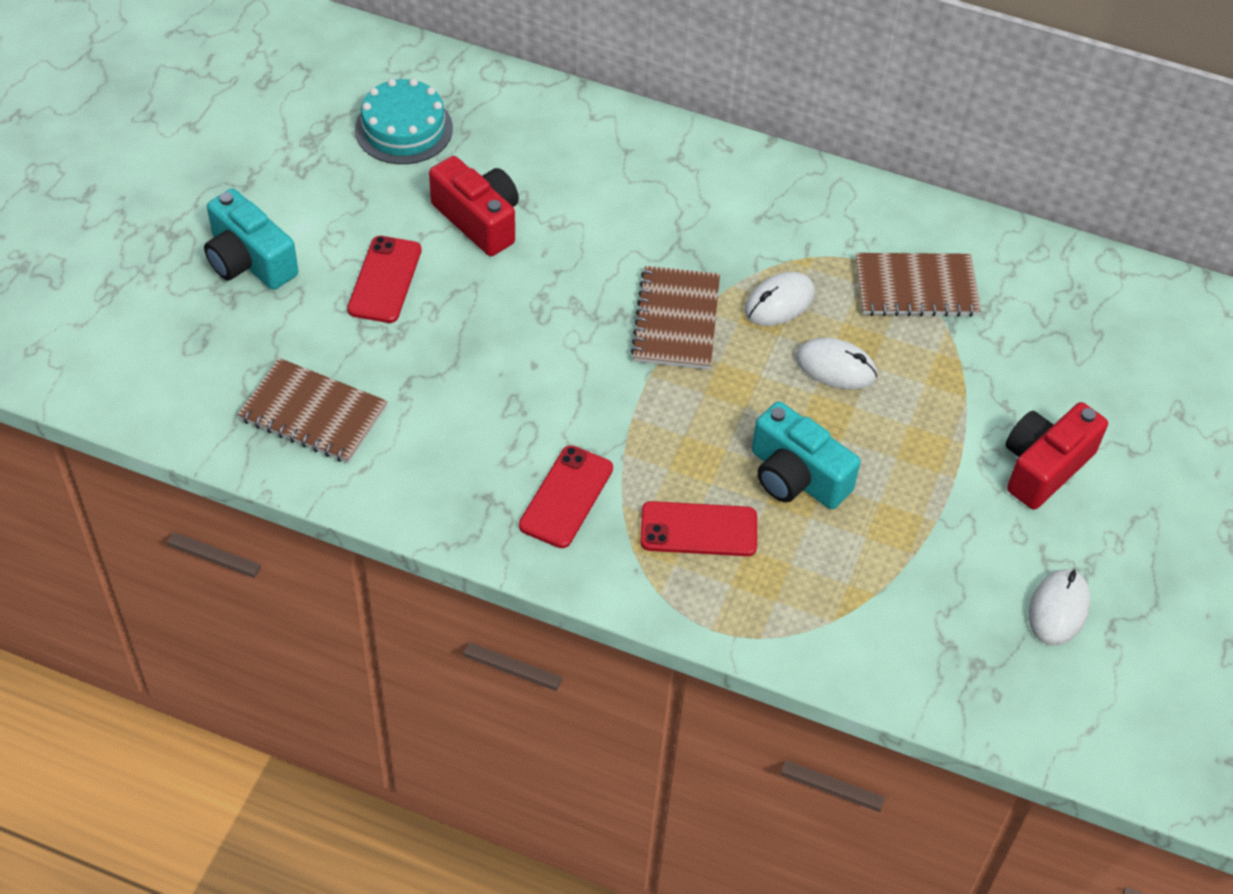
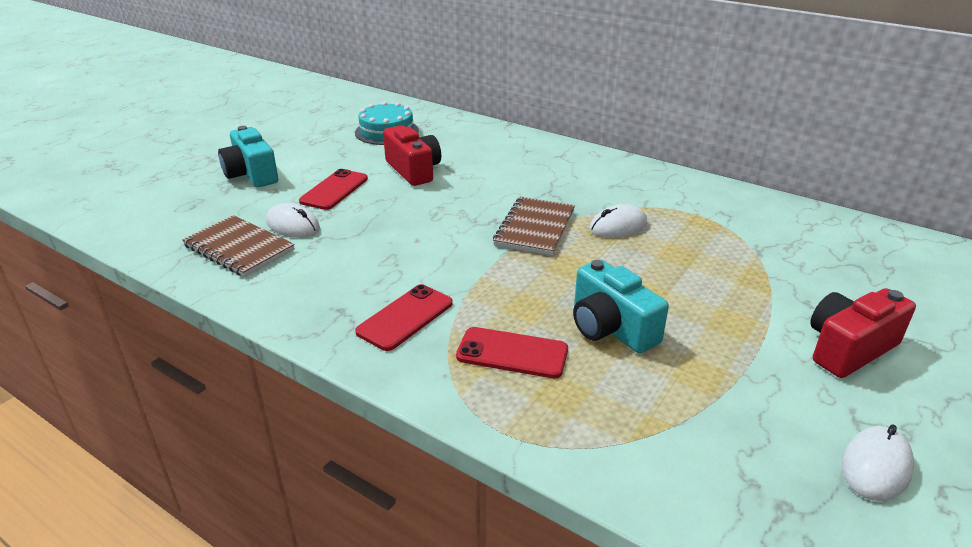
camera: 15 degrees right, 20 degrees down
(835, 367) = (657, 265): white mouse -> white mouse (293, 225)
(916, 288) = (730, 229): brown notebook -> none

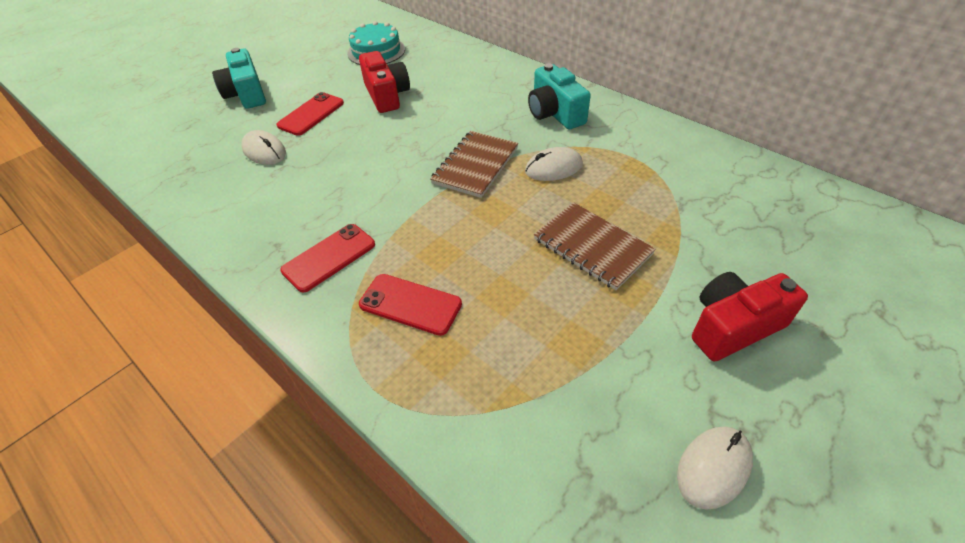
camera: 10 degrees right, 15 degrees up
(239, 248) = (212, 173): brown notebook -> brown notebook (592, 247)
(610, 328) = (509, 283): turquoise camera -> turquoise camera (555, 113)

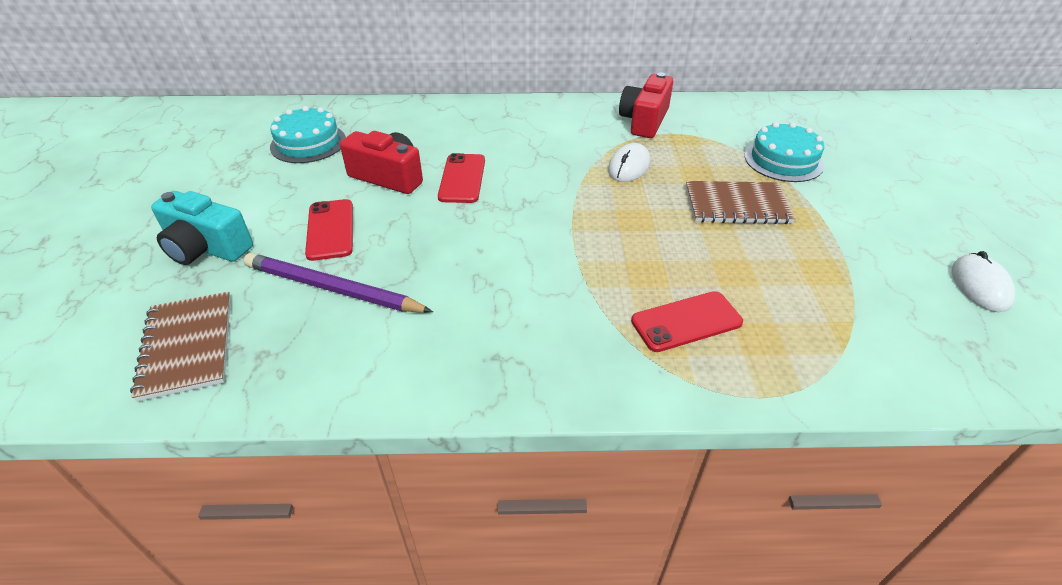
camera: 45 degrees left, 5 degrees down
(264, 151) = (333, 288): white mouse -> purple pencil
(329, 257) = (563, 334): red phone -> red phone (462, 178)
(475, 165) = (567, 194): brown notebook -> brown notebook (187, 346)
(555, 113) = (566, 127): turquoise camera -> none
(704, 234) = (783, 160): none -> turquoise cake
(733, 326) = (875, 205): red camera -> red camera (644, 121)

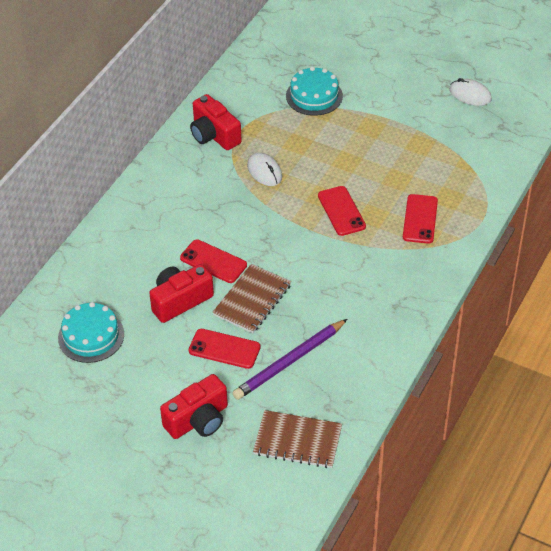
camera: 60 degrees left, 5 degrees up
(206, 248) = (198, 420): turquoise camera -> red camera
(627, 243) = (341, 211): none -> red phone
(737, 205) = (342, 144): brown notebook -> brown notebook (252, 300)

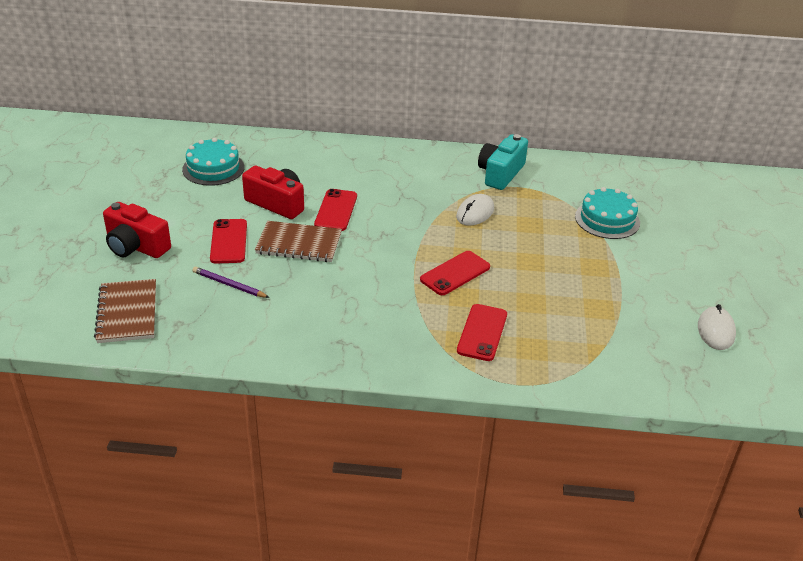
camera: 65 degrees right, 10 degrees down
(214, 135) = (500, 173): red camera -> turquoise camera
(289, 361) = (229, 285): purple pencil -> purple pencil, size x0.58
(420, 219) = (482, 332): red phone -> red phone turned 60 degrees counterclockwise

